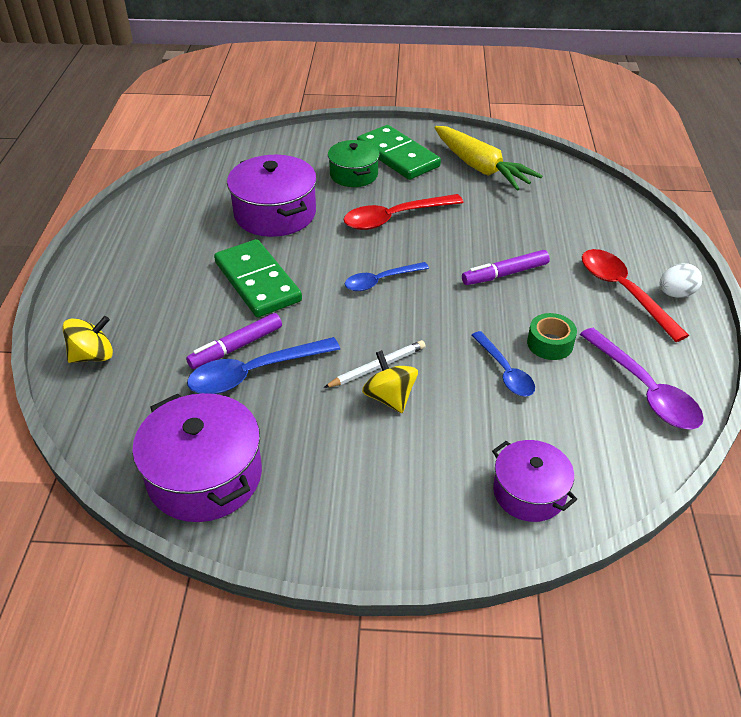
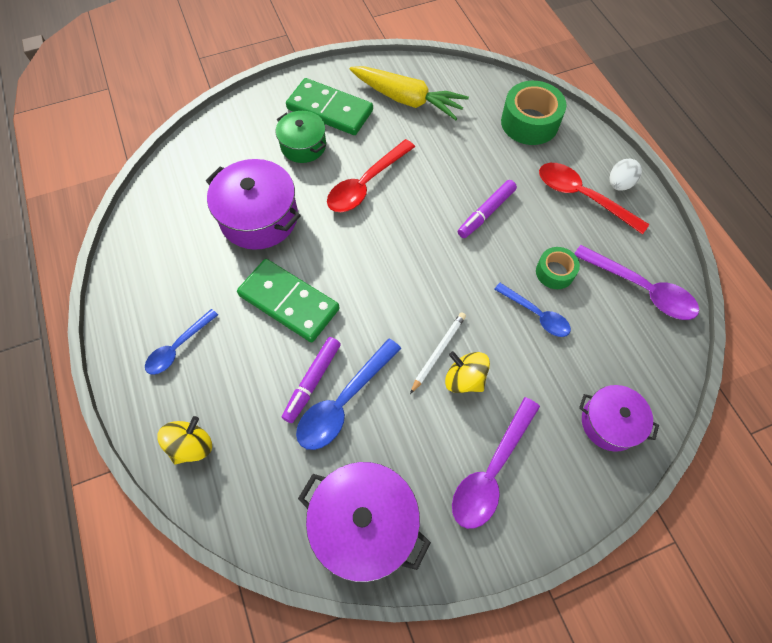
camera: 25 degrees left, 20 degrees up
(366, 483) = (491, 471): none -> purple spoon
(380, 281) = (392, 259): blue spoon -> blue spoon (178, 347)
(602, 217) = (529, 122): none -> green tape

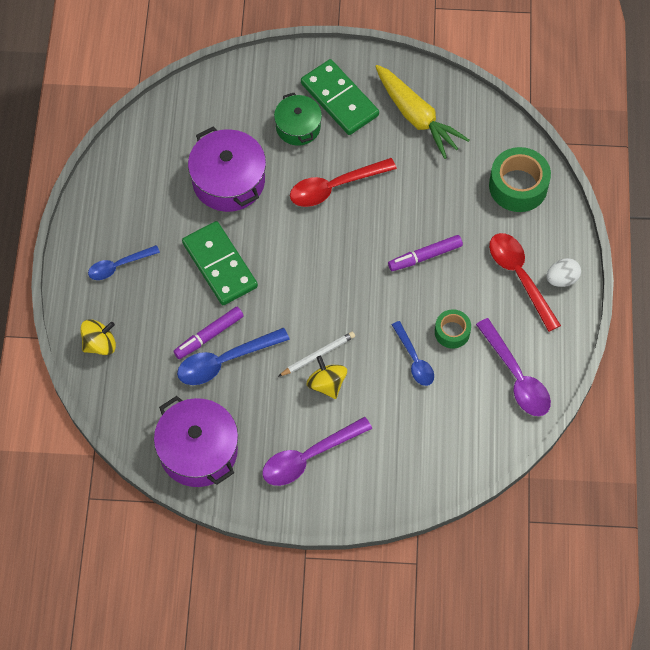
camera: 25 degrees right, 0 degrees up
(609, 423) = (420, 464): purple pot -> none

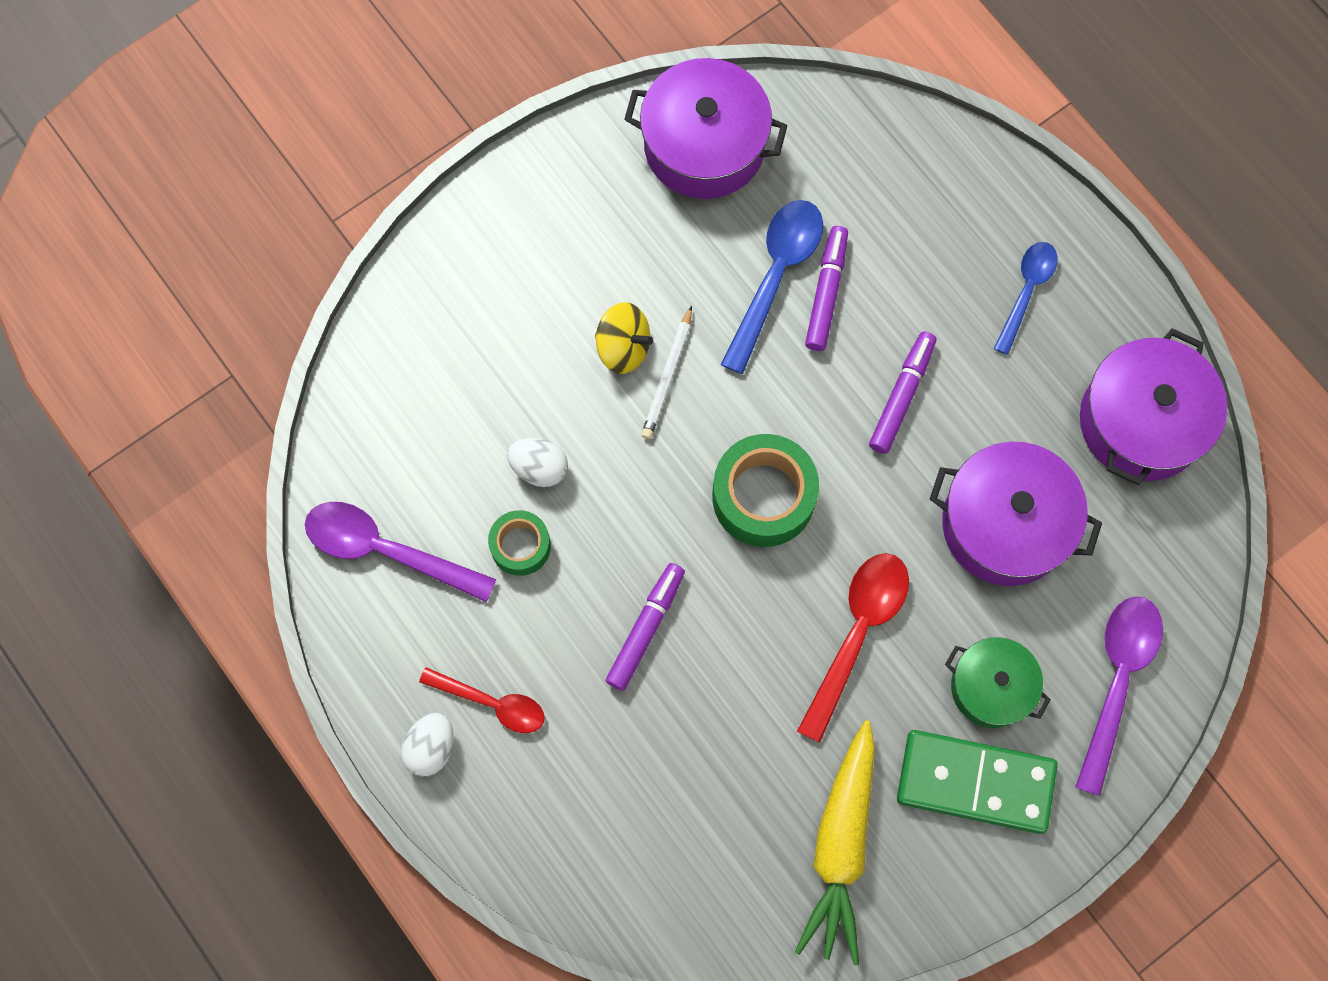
camera: 140 degrees right, 10 degrees up
(100, 344) = (947, 176): yellow spinning top -> none
(127, 176) = (1141, 421): none -> purple pot
(220, 265) = (902, 395): green domino -> purple marker
(309, 457) = (565, 240): purple spoon -> purple spoon (1117, 681)
(414, 359) = (539, 468): blue spoon -> white egg
(417, 117) = (841, 846): yellow carrot -> yellow carrot turned 90 degrees counterclockwise
(518, 186) = (604, 850): green tape -> green tape (763, 496)
(520, 277) = (492, 703): red spoon -> red spoon, size x0.65

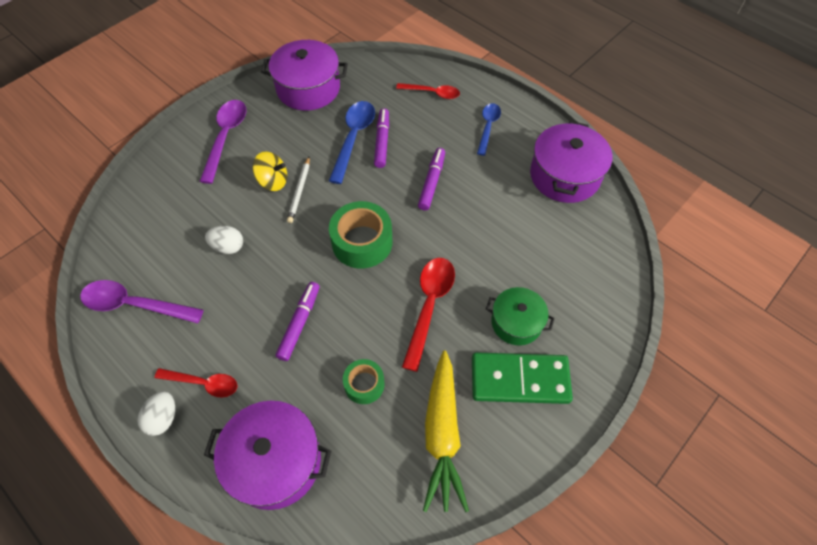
camera: 10 degrees left, 15 degrees down
(520, 546) = (218, 290): green tape -> green tape (364, 384)
(937, 194) = (432, 93): none -> red spoon
(1005, 524) = (503, 235): purple pot -> purple pot (275, 461)
(1117, 681) = (589, 307): purple spoon -> purple spoon (226, 137)

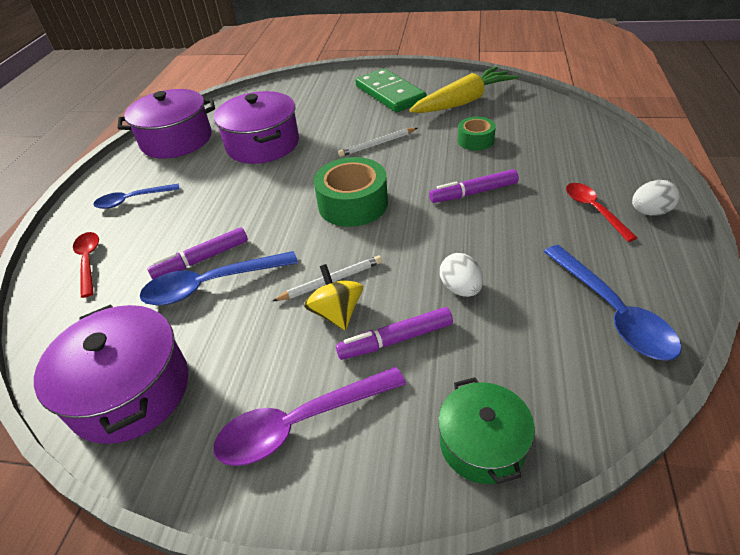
camera: 120 degrees left, 15 degrees down
(135, 305) = (612, 311): purple spoon -> blue spoon
(275, 461) = (579, 146): purple pot -> purple pot (263, 144)
(429, 306) = (377, 144): red spoon -> white pencil
(432, 182) = (239, 199): purple marker -> purple marker (395, 340)
(516, 322) = (348, 109): green pot -> green pot (482, 443)

